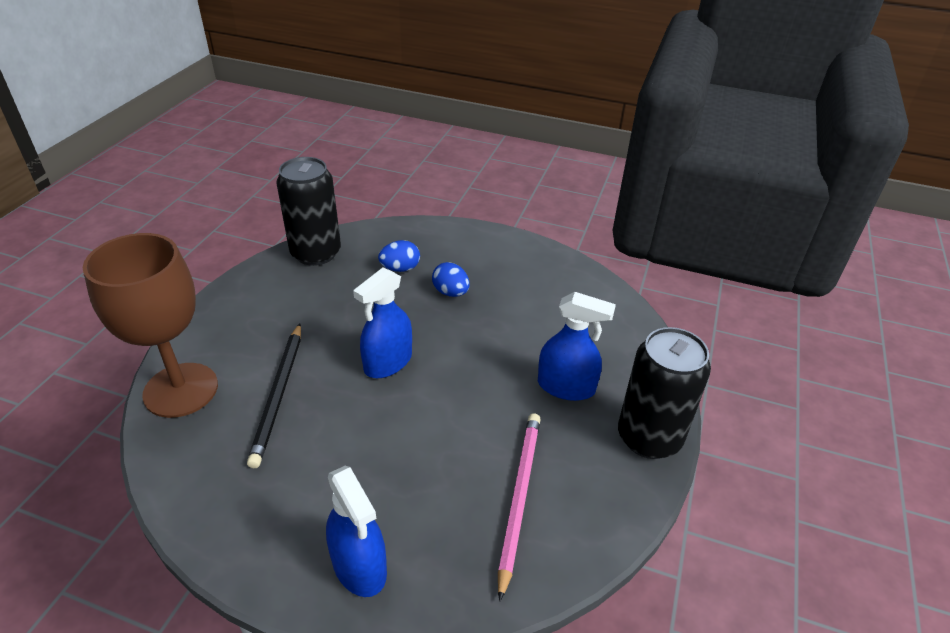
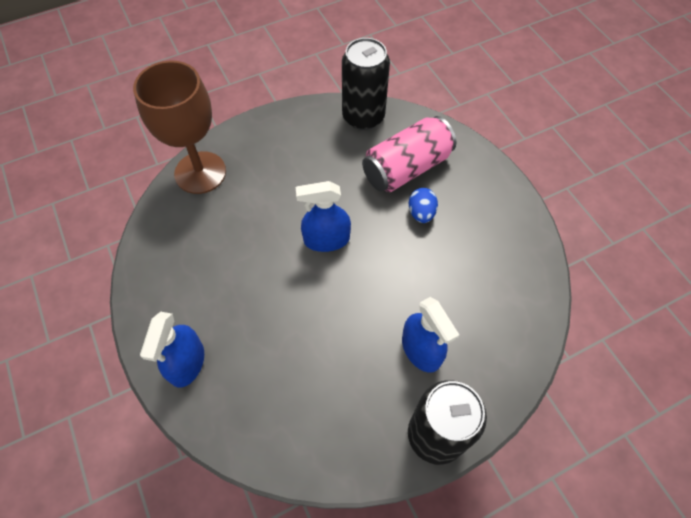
camera: 45 degrees right, 20 degrees up
(279, 395) = (245, 215): black pencil -> none
(400, 268) = (406, 168): blue egg -> pink can
(519, 497) = (308, 400): pink pencil -> none

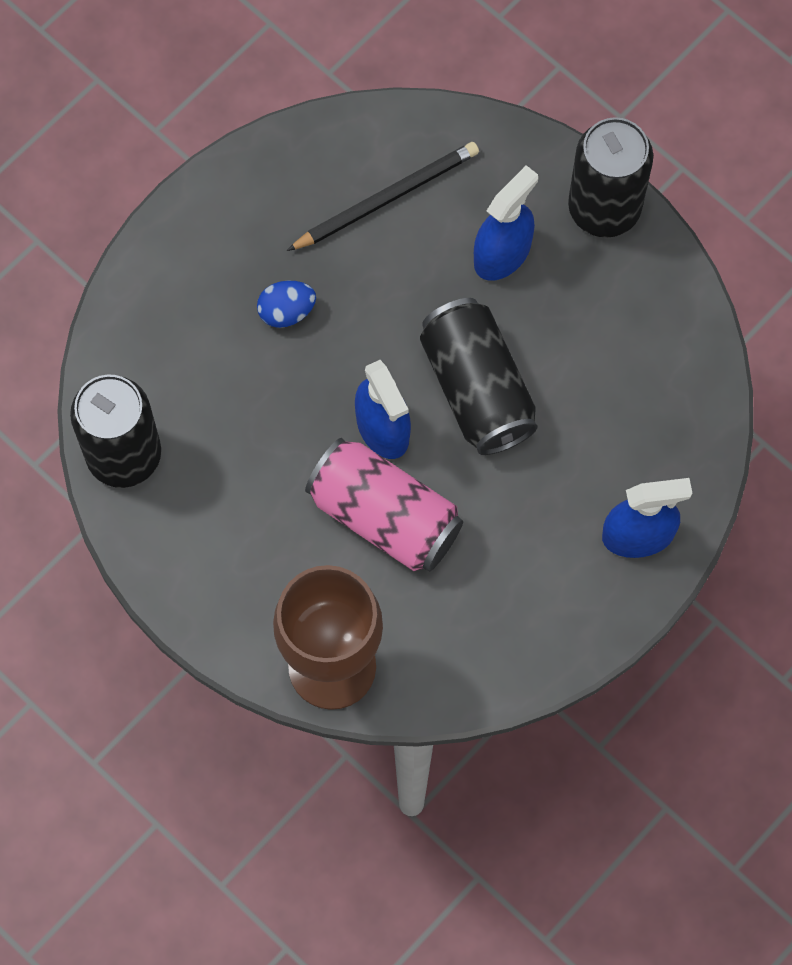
camera: 110 degrees left, 10 degrees up
(330, 300) = (477, 388): none -> black can
(406, 168) = (208, 356): pink can -> pink can (384, 516)
(483, 292) = (387, 198): none -> black pencil

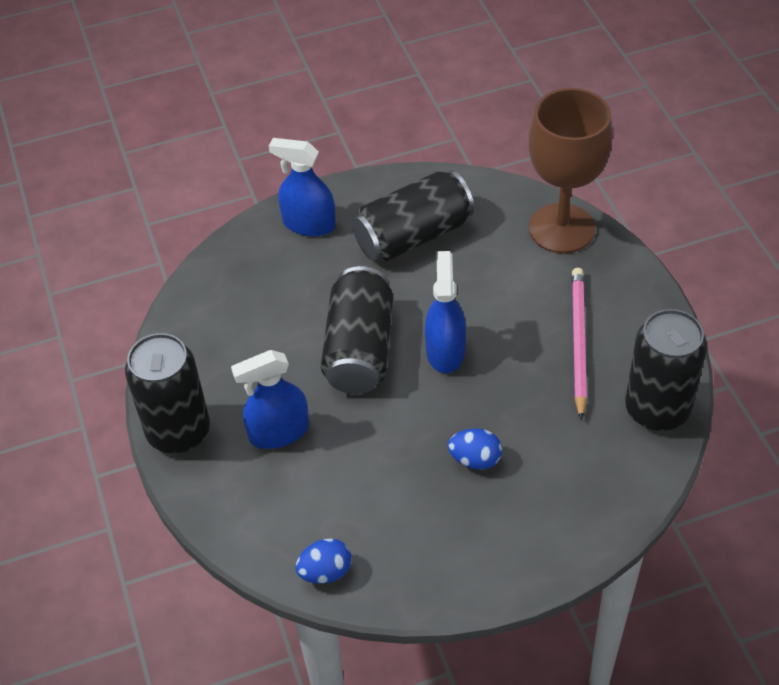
camera: 150 degrees left, 20 degrees down
(243, 506) = (578, 342): none -> pink pencil
(370, 134) = (325, 572): none -> blue egg
(384, 516) = (476, 297): pink can -> none
(387, 198) = (343, 512): black pencil -> none
(504, 574) = (413, 236): none -> black can

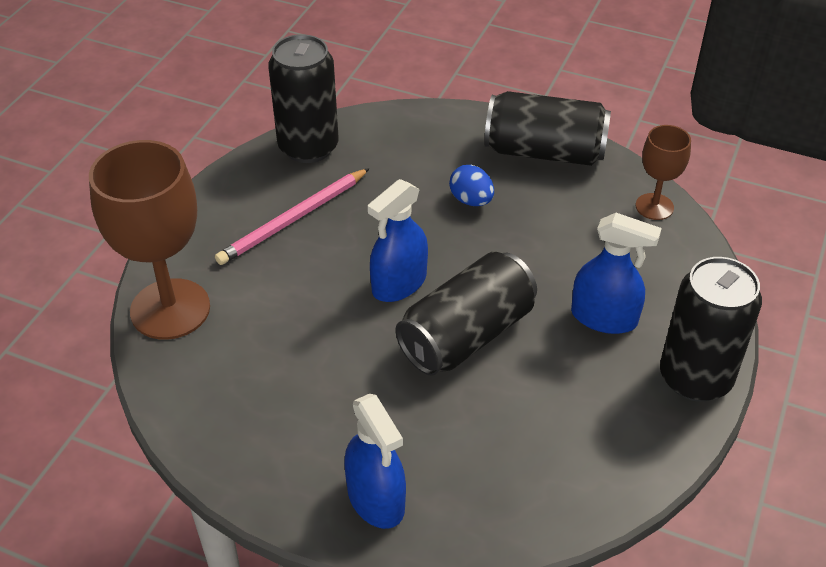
camera: 140 degrees left, 5 degrees down
(325, 572) = (654, 206): blue egg -> brown goblet
(413, 236) = (296, 403): black can -> black can (544, 152)

